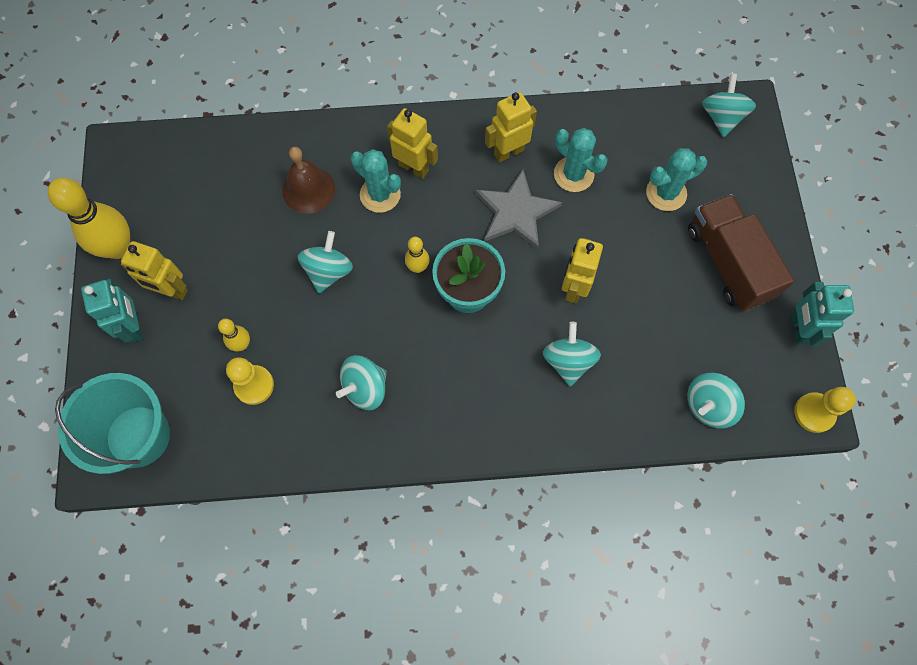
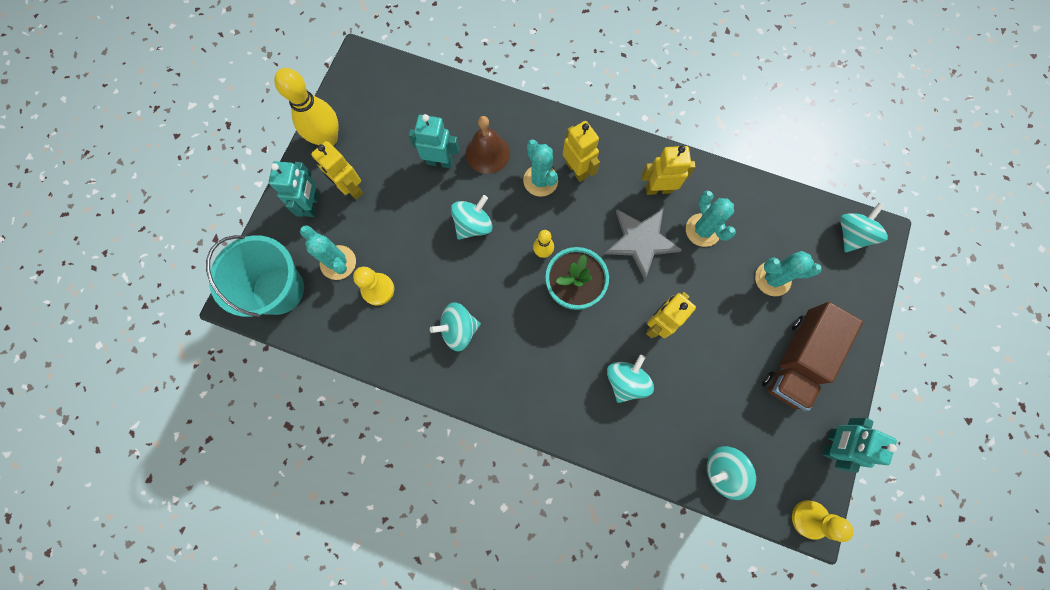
camera: 25 degrees right, 5 degrees up
(194, 376) = (338, 262): none -> turquoise cactus
(242, 344) = (383, 253): yellow bowling pin -> none
(259, 220) = (440, 162): none -> turquoise robot
(728, 263) = (797, 360): brown truck -> brown truck turned 150 degrees counterclockwise

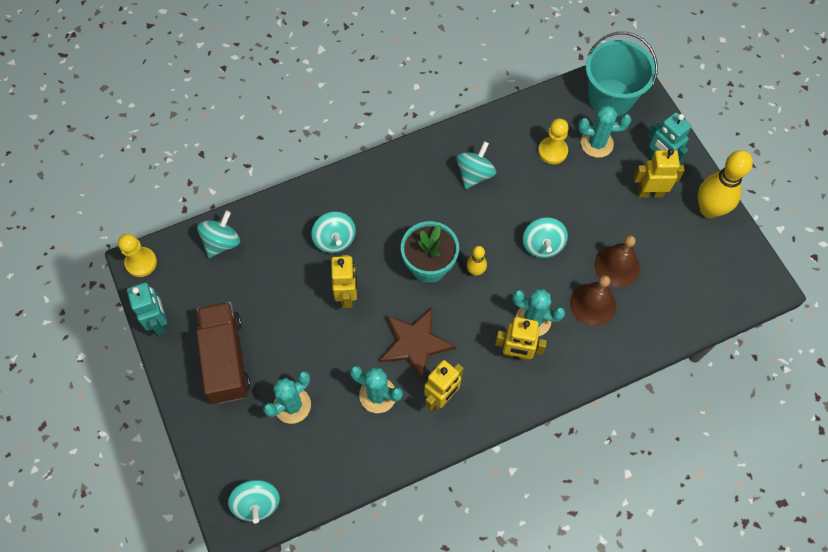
camera: 135 degrees right, 10 degrees down
(440, 162) = (617, 266): turquoise robot -> brown bell
(641, 241) = (415, 343): grey star -> brown star

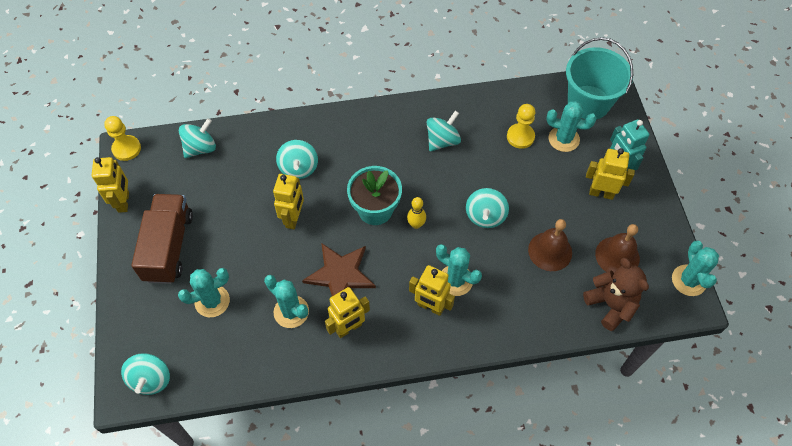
camera: 15 degrees right, 5 degrees down
(159, 322) = (124, 202): turquoise robot -> yellow robot
(593, 304) = (516, 280): brown bell -> brown bell (617, 256)
(691, 307) = (610, 305): none -> brown teddy bear
(709, 209) = (654, 221): yellow bowling pin -> none
(758, 263) = (688, 280): none -> turquoise cactus

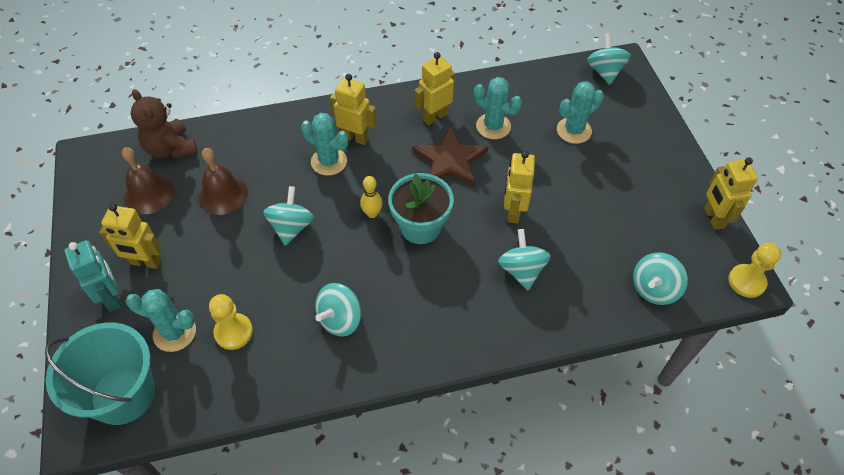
camera: 175 degrees right, 5 degrees down
(169, 247) = (639, 175): brown truck -> none
(688, 280) = (79, 175): turquoise cactus -> none

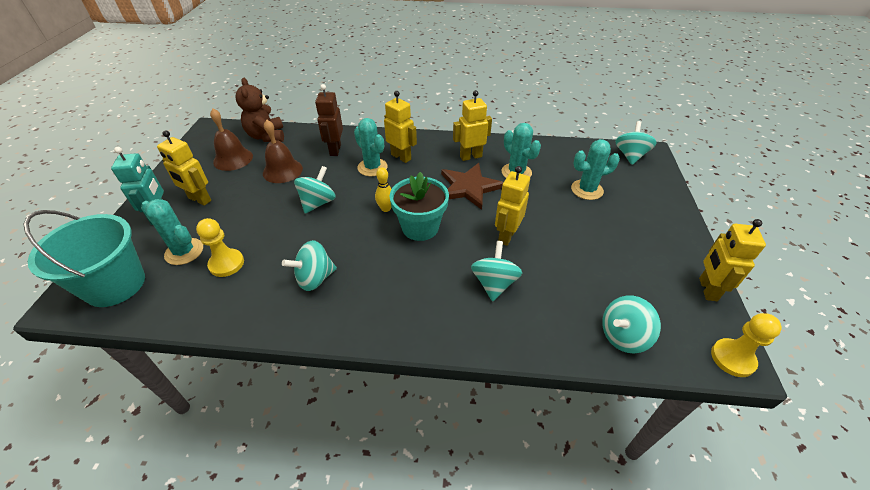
camera: 20 degrees right, 10 degrees down
(270, 148) = (335, 150): none -> brown robot

